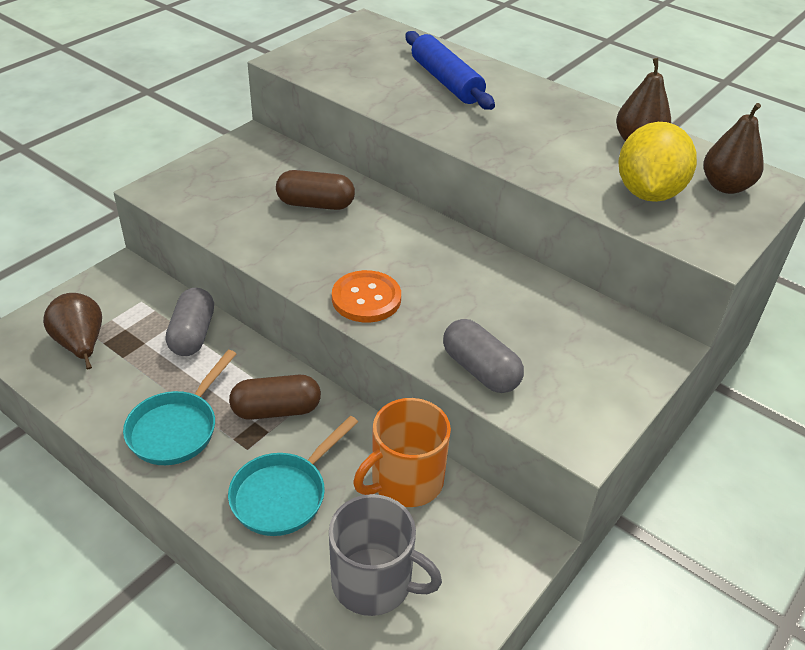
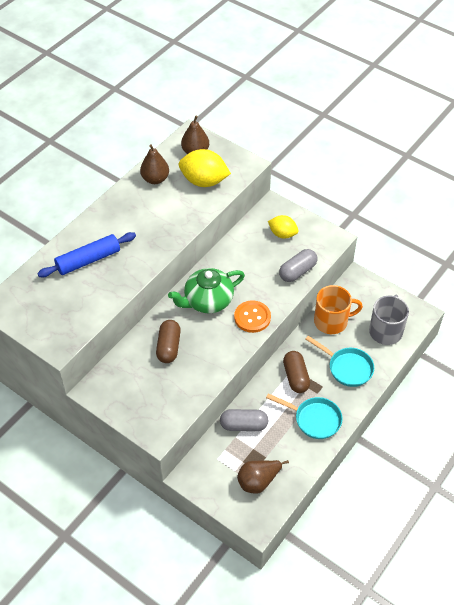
camera: 90 degrees left, 10 degrees up
(405, 480) = (331, 321): orange mug -> orange mug turned 60 degrees counterclockwise
(407, 248) = (207, 301): none -> green teapot
(582, 355) = (282, 234): none -> yellow lemon

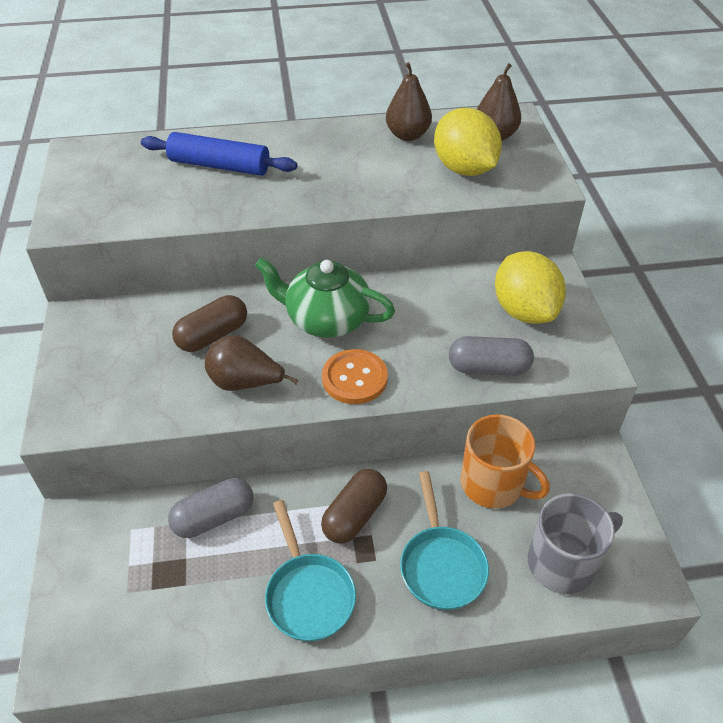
camera: 45 degrees right, 5 degrees down
(243, 425) = (214, 517): grey capsule -> grey capsule turned 75 degrees counterclockwise
(258, 481) = (135, 608): brown pear -> brown pear (245, 383)
(282, 234) = (524, 311): yellow lemon -> yellow lemon, size x1.61

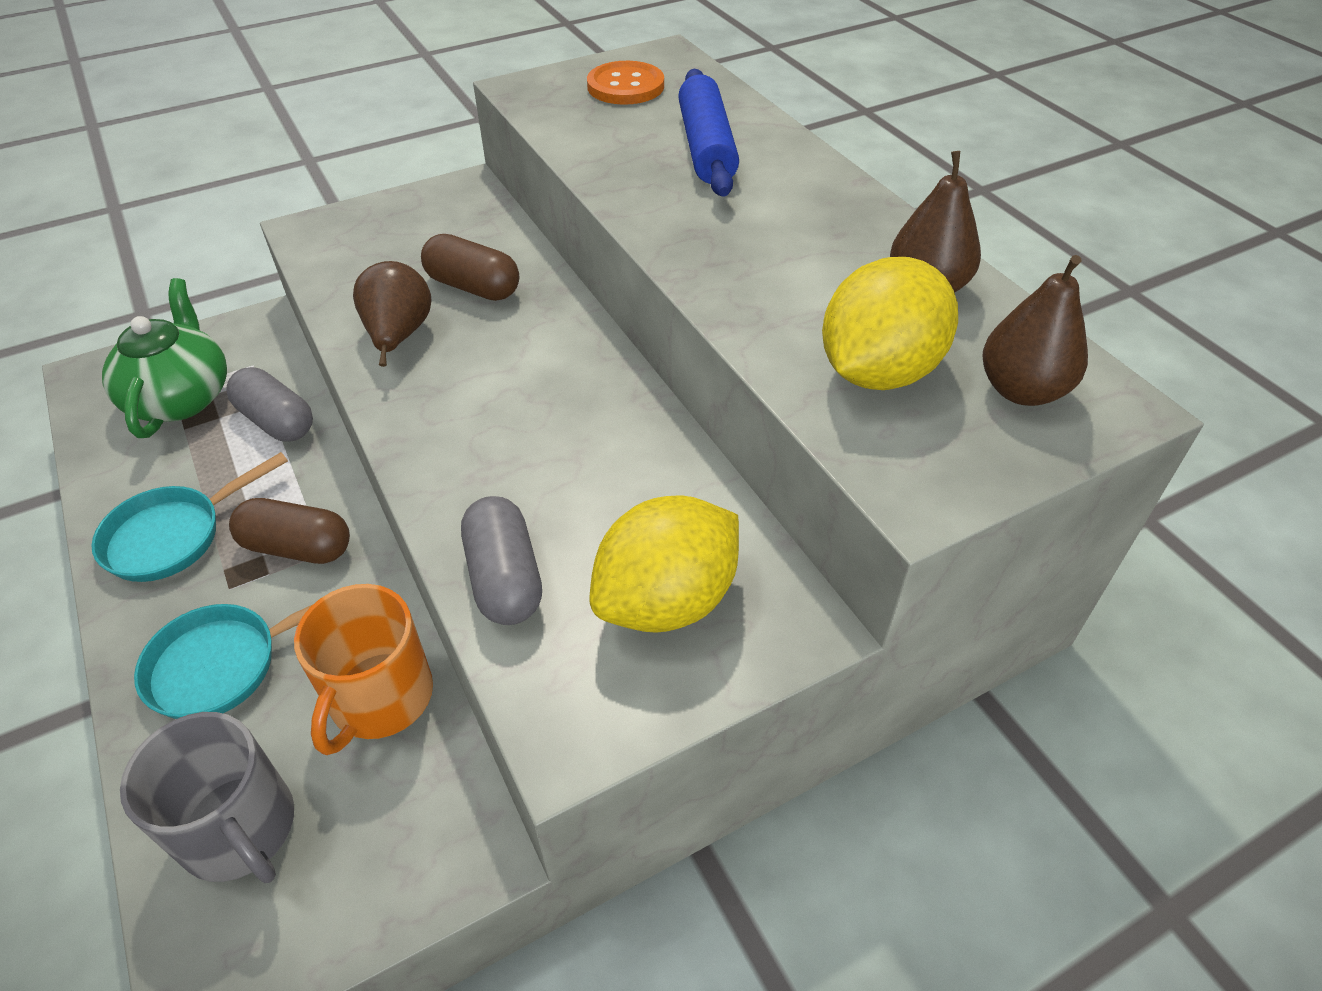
camera: 70 degrees right, 0 degrees up
(326, 319) = (543, 373): green teapot -> green teapot (181, 397)
(354, 378) = (435, 431): orange button -> orange button (625, 86)

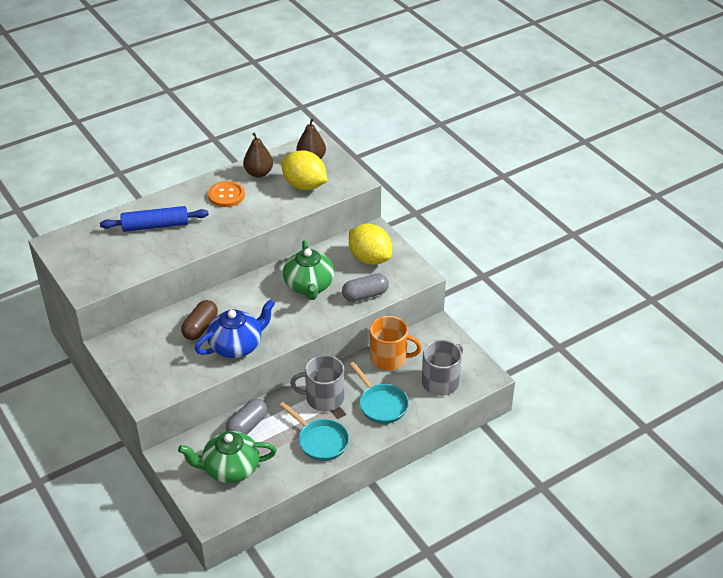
camera: 95 degrees left, 5 degrees down
(297, 547) = (323, 398): brown capsule -> grey mug
(398, 336) = (237, 345): brown pear -> blue teapot
(569, 459) = (309, 286): none -> green teapot
(625, 86) = (91, 254): orange button -> orange button (226, 195)

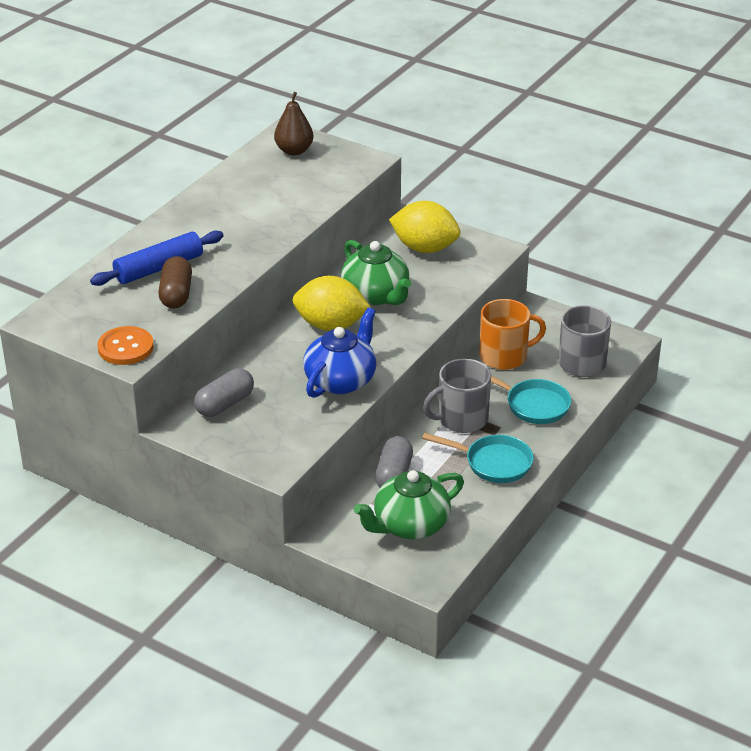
camera: 25 degrees left, 5 degrees down
(200, 327) = (279, 375): brown capsule -> brown capsule (176, 294)
(226, 195) = (221, 214): orange button -> orange button (125, 347)
(258, 173) = (241, 181): brown pear -> none
(304, 185) = (310, 180): yellow lemon -> yellow lemon (331, 325)
(365, 295) = (451, 286): grey capsule -> grey capsule (225, 404)

